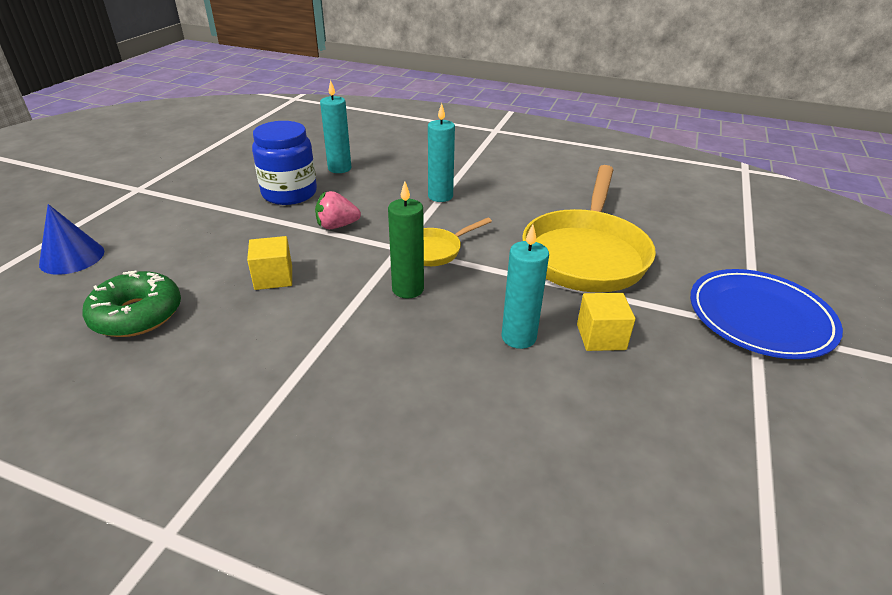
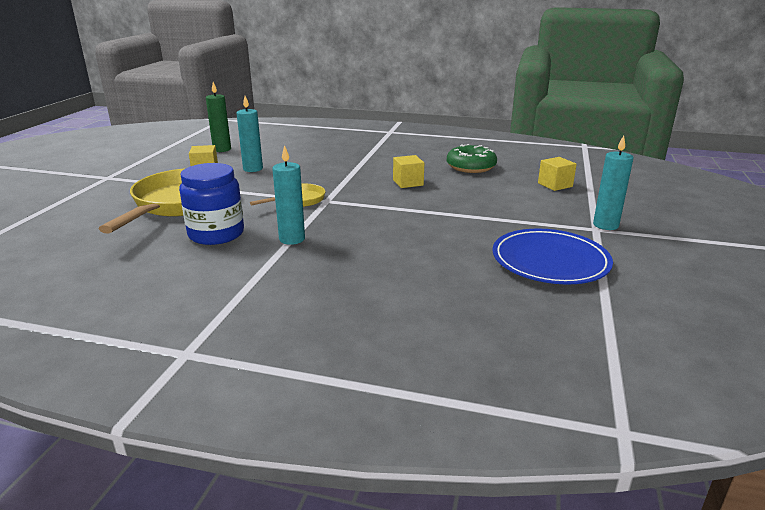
camera: 175 degrees right, 10 degrees down
(72, 257) = (555, 185): blue cone -> yellow cube
(289, 193) = (445, 233): blue jar -> blue jar (216, 234)
(337, 226) = (382, 211): pink strawberry -> none
(339, 168) = (412, 263): turquoise candle -> turquoise candle (605, 225)
(408, 289) = (317, 182): green candle -> green candle (222, 149)
(760, 317) = (96, 181): blue plate -> blue plate (550, 261)

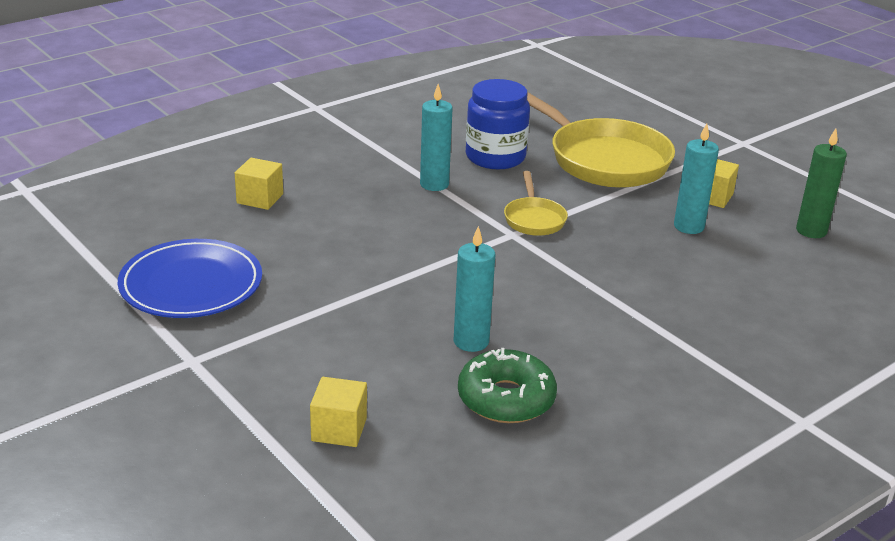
camera: 125 degrees right, 5 degrees up
(408, 183) = (505, 310): yellow cube -> yellow cube (260, 198)
(605, 225) = (186, 375): turquoise candle -> turquoise candle (471, 341)

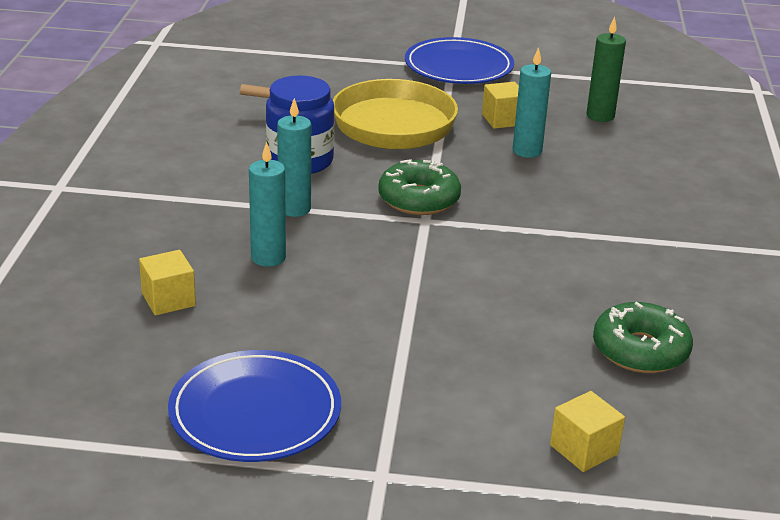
camera: 45 degrees left, 0 degrees up
(471, 341) = (546, 322): turquoise candle -> turquoise candle (268, 257)
(534, 219) = (419, 199): yellow pan -> green donut
(748, 145) = (458, 67): none -> blue plate

